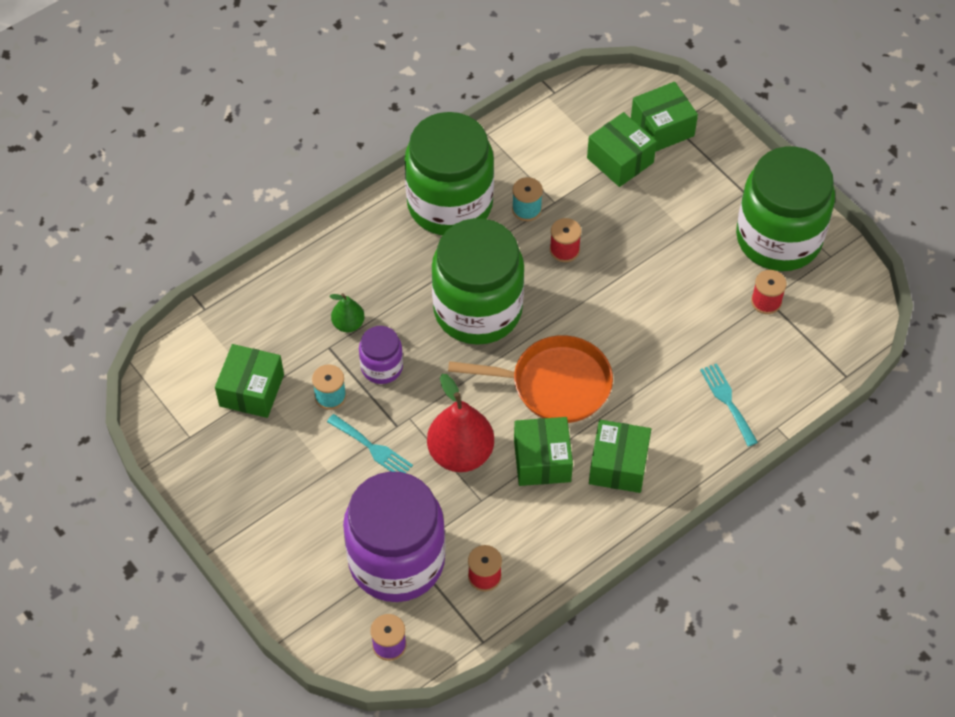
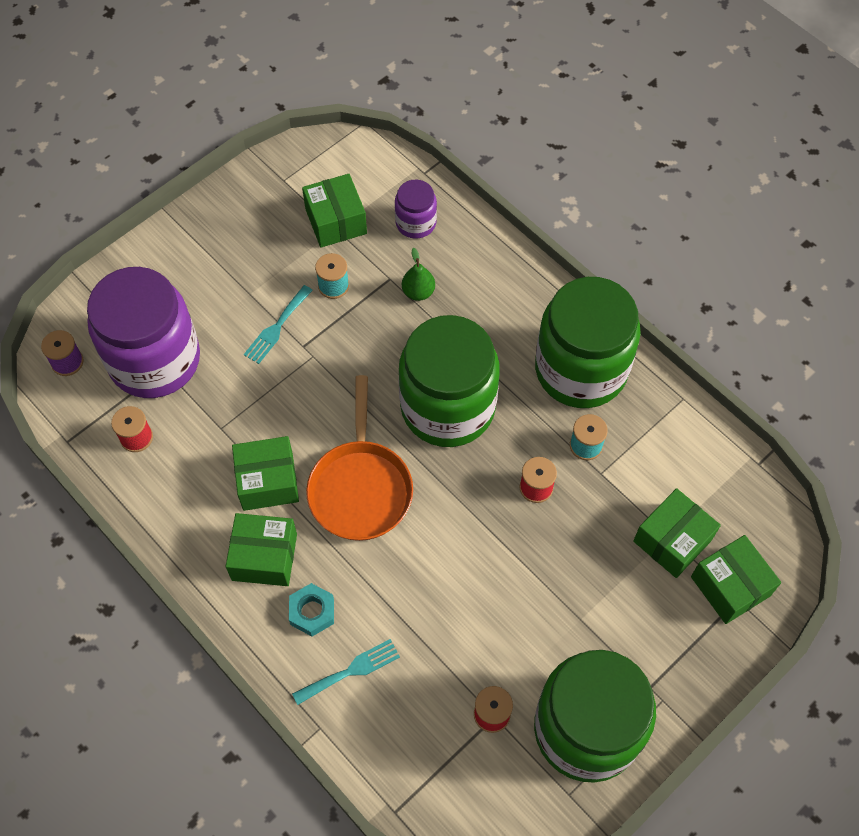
camera: 85 degrees right, 5 degrees up
(251, 390) = (336, 221): green box -> green box turned 60 degrees clockwise
(382, 367) = (370, 326): purple jar -> purple jar (416, 223)
(460, 453) = (273, 405): red pear -> none
(673, 429) = (312, 612): none -> turquoise nut

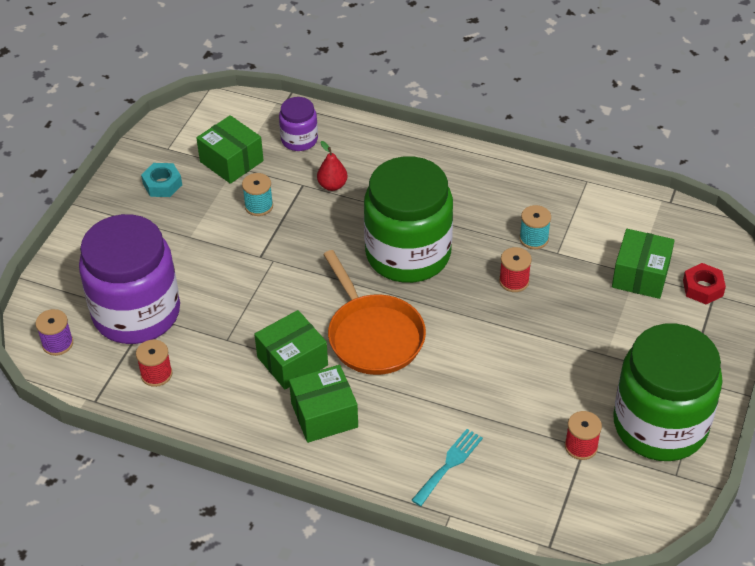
camera: 25 degrees left, 15 degrees down
(277, 327) = (229, 251): turquoise fork -> none
(312, 612) = (390, 437): turquoise nut -> turquoise nut (162, 184)
(418, 292) = (332, 185): green pear -> red pear
(581, 369) = (496, 190): green jar -> none
(730, 586) = (703, 288): green box -> red nut

